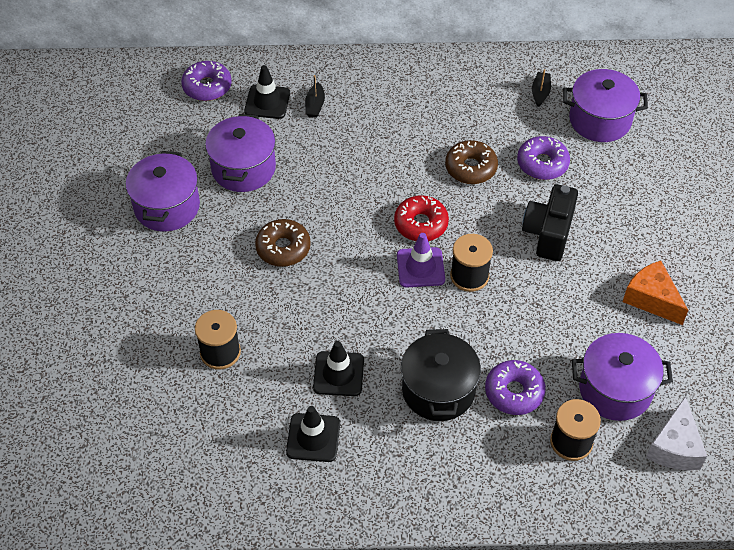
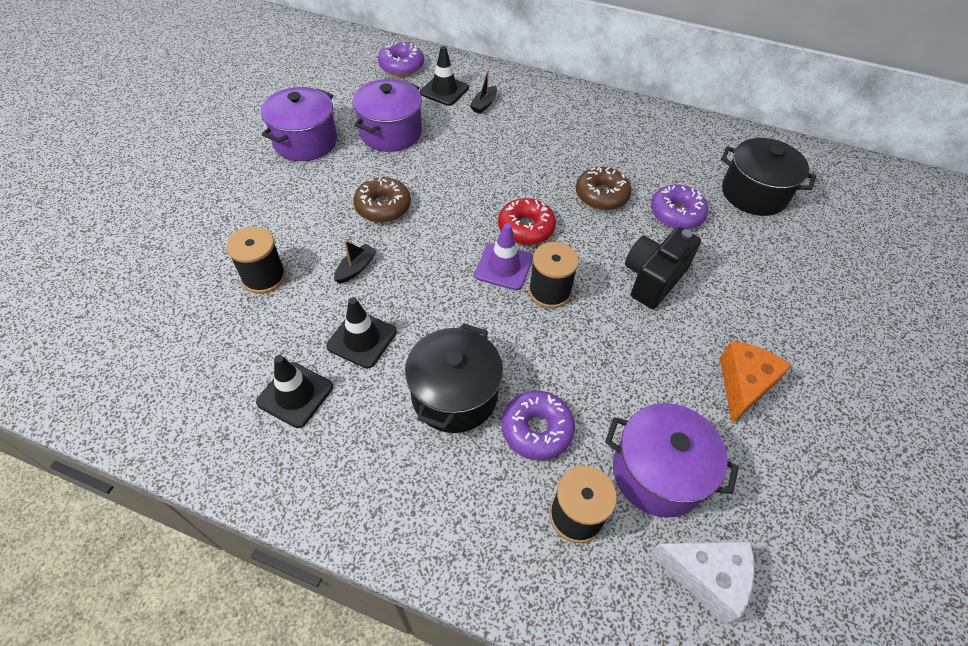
camera: 20 degrees right, 0 degrees up
(540, 93) = (702, 154): black boat -> black boat (356, 268)
(600, 120) = (754, 193): purple pot -> black pot
(651, 299) = (743, 385): orange cheese -> orange cheese turned 45 degrees clockwise
(675, 447) = (705, 577): white cheese -> white cheese turned 105 degrees counterclockwise

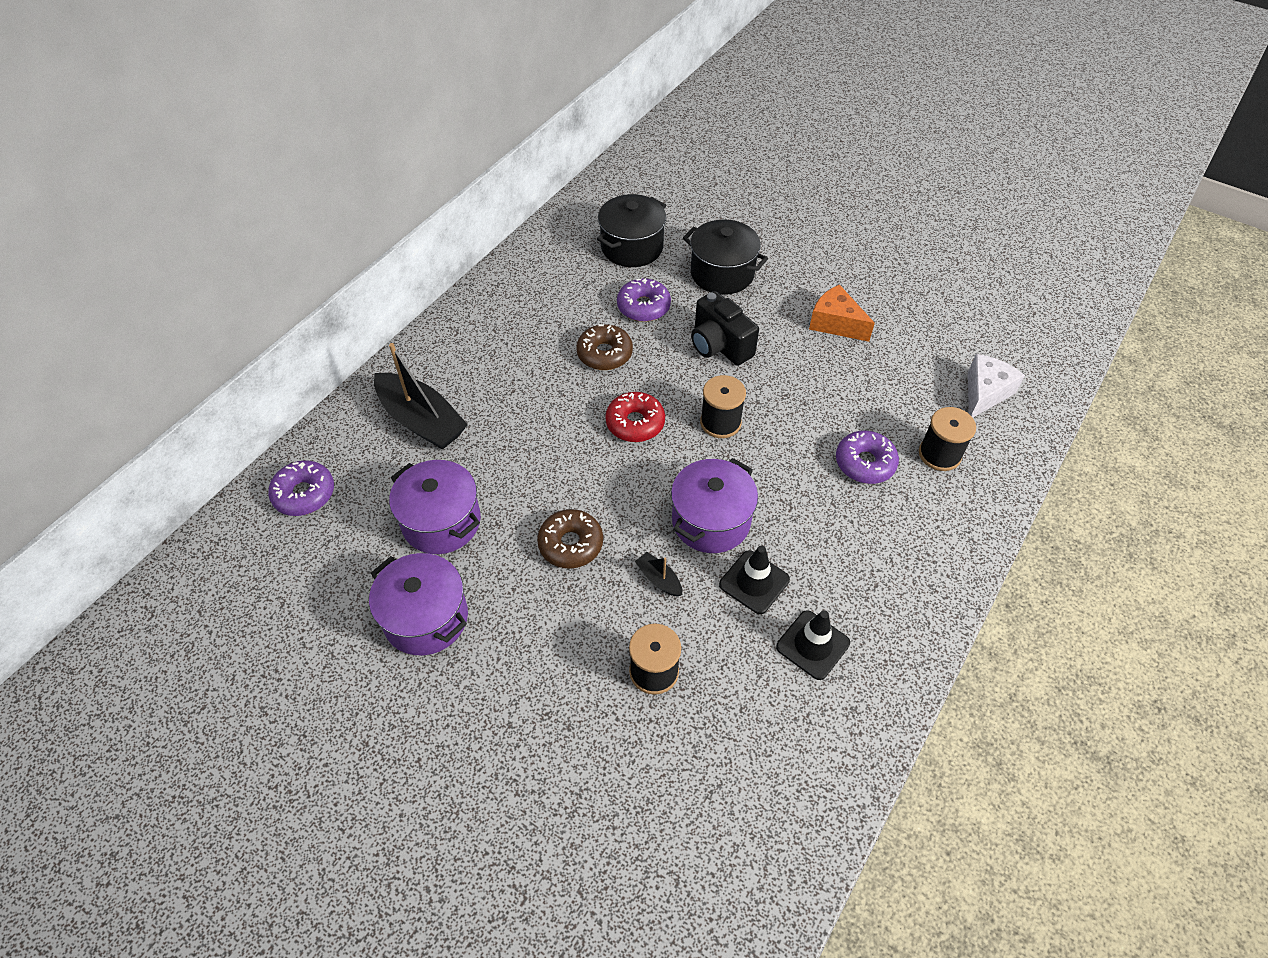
camera: 75 degrees left, 0 degrees up
(444, 90) = (378, 455): black traffic cone -> none
(454, 395) = (826, 515): black pot -> black pot (722, 273)
(484, 104) = (421, 421): black boat -> black boat, size x2.28
(503, 267) = (683, 451): purple traffic cone -> none
(657, 473) = (907, 396): purple pot -> purple pot (711, 521)

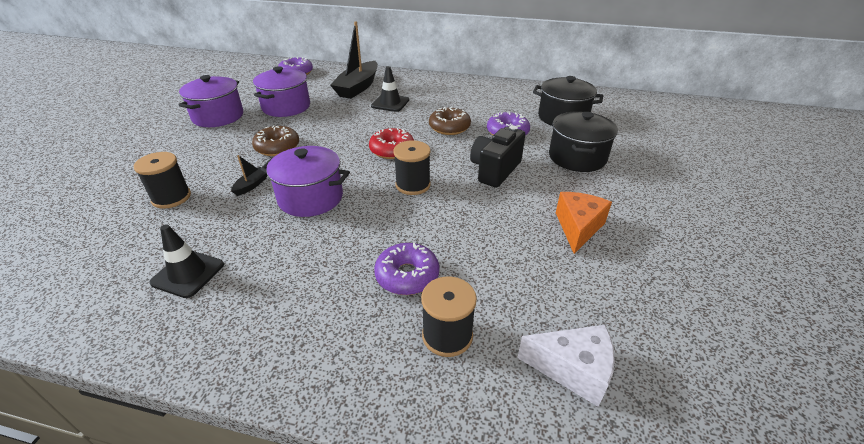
camera: 70 degrees right, 15 degrees down
(754, 582) = (253, 229): black traffic cone -> black traffic cone (390, 103)

